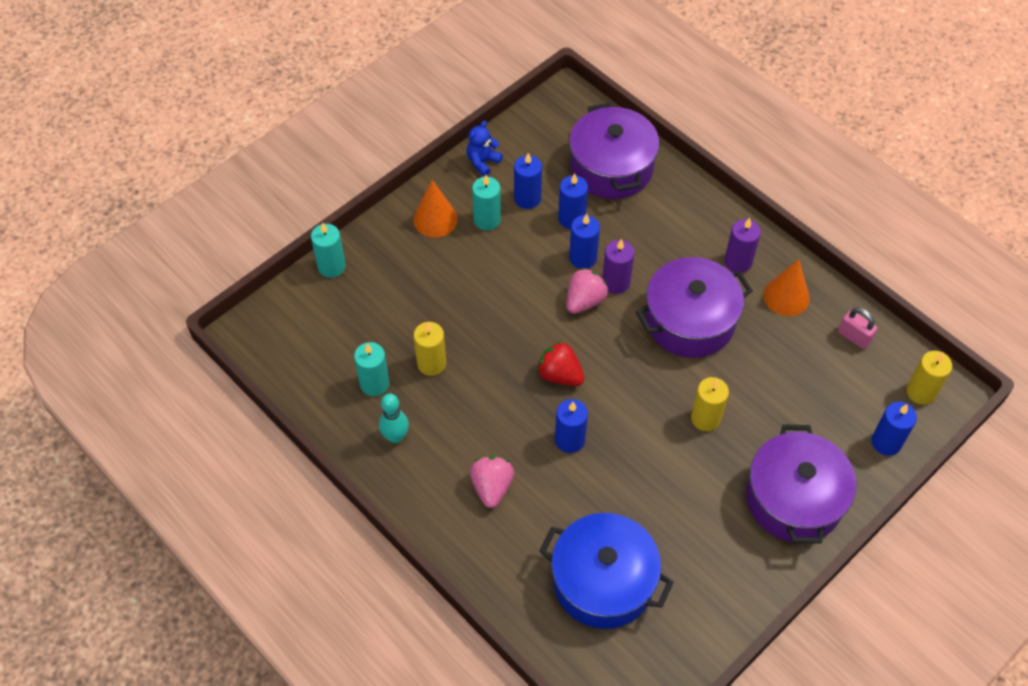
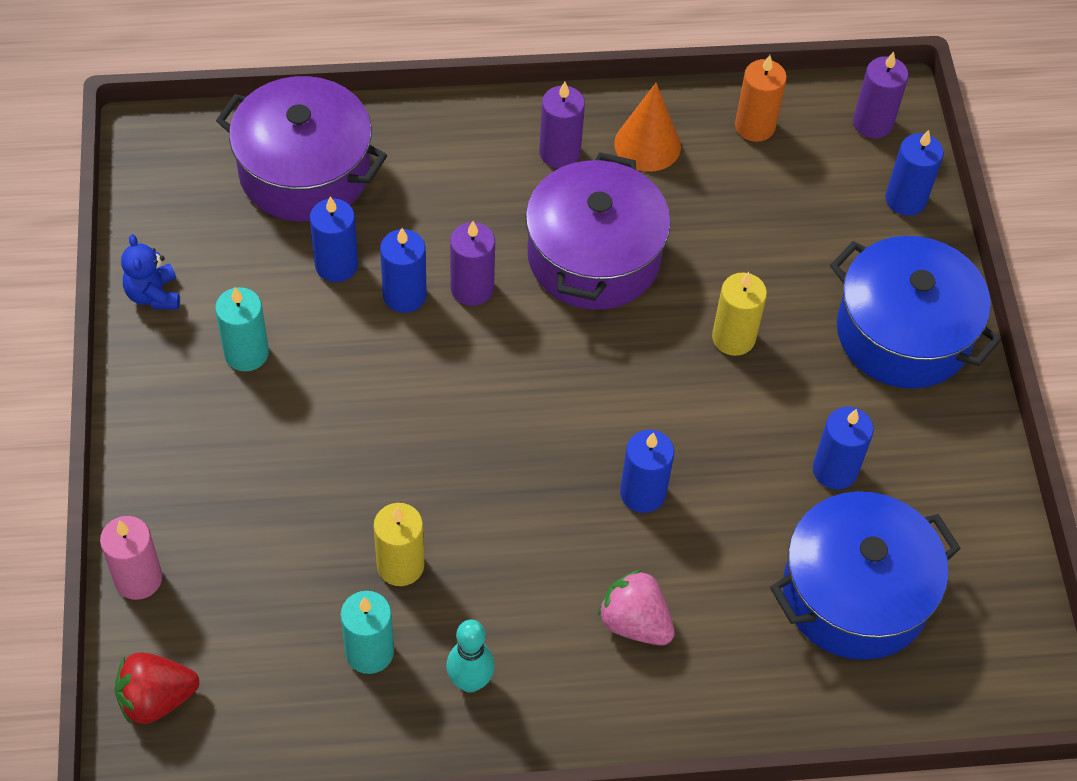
camera: 55 degrees left, 0 degrees up
(331, 266) = (138, 579): turquoise candle -> pink candle
(435, 219) = (186, 408): orange cone -> none
(527, 198) = (259, 288): blue candle -> blue candle (835, 470)
(560, 375) = (545, 439): red strawberry -> red strawberry (156, 699)
(585, 301) = (467, 338): pink strawberry -> none
(794, 499) = (903, 333): purple pot -> blue pot
(854, 337) = (755, 126): pink padlock -> orange candle
(921, 392) = (872, 123): yellow candle -> purple candle

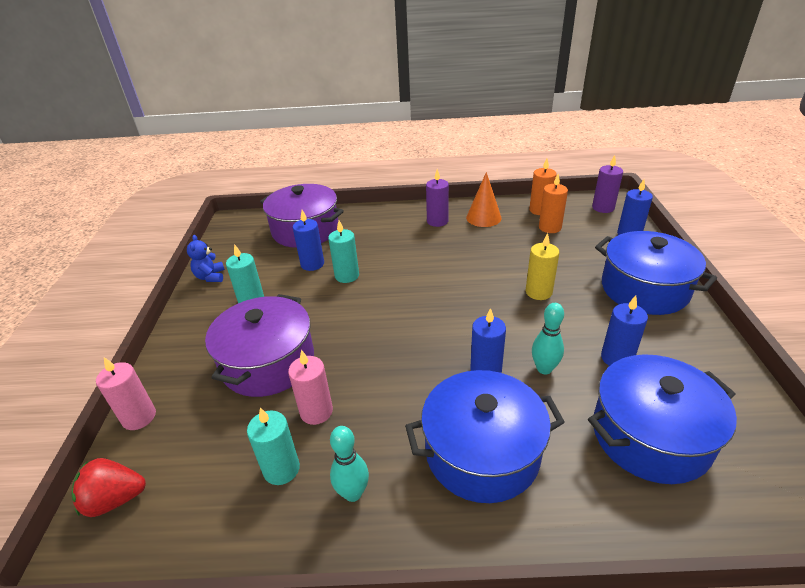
camera: 10 degrees right, 20 degrees down
(400, 565) = (316, 411): yellow candle -> pink candle
(404, 295) = (347, 276): blue candle -> turquoise candle
(472, 288) = (385, 272): purple candle -> none
(594, 257) = (454, 259): purple pot -> purple pot (268, 362)
(635, 622) = (482, 452): pink strawberry -> blue pot
(728, 490) = (544, 369): none -> turquoise bowling pin
(768, 177) = (550, 227): none -> orange candle

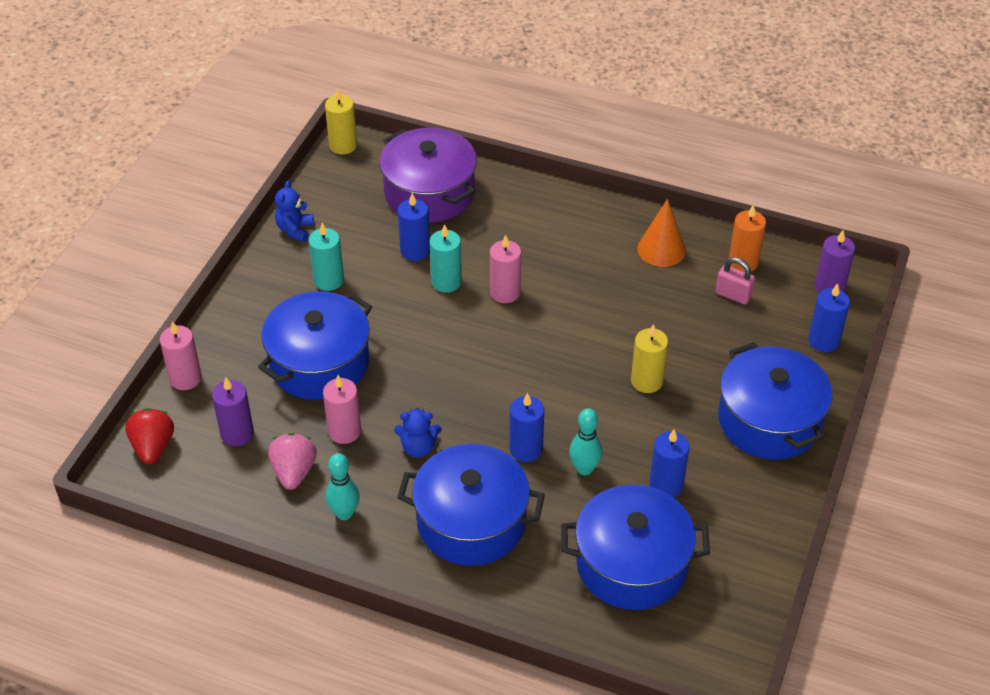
camera: 20 degrees right, 10 degrees up
(115, 499) = (153, 447): red strawberry -> red strawberry turned 75 degrees clockwise
(229, 222) = (343, 145): none -> yellow candle
(268, 362) = (319, 363): purple pot -> blue pot
(281, 469) = (294, 472): turquoise candle -> pink strawberry
(392, 402) = (418, 447): none -> blue teddy bear
(395, 269) = (505, 292): none -> pink candle
(437, 221) = (599, 235): purple candle -> purple candle (237, 433)
(550, 227) = (733, 295): orange candle -> pink padlock

